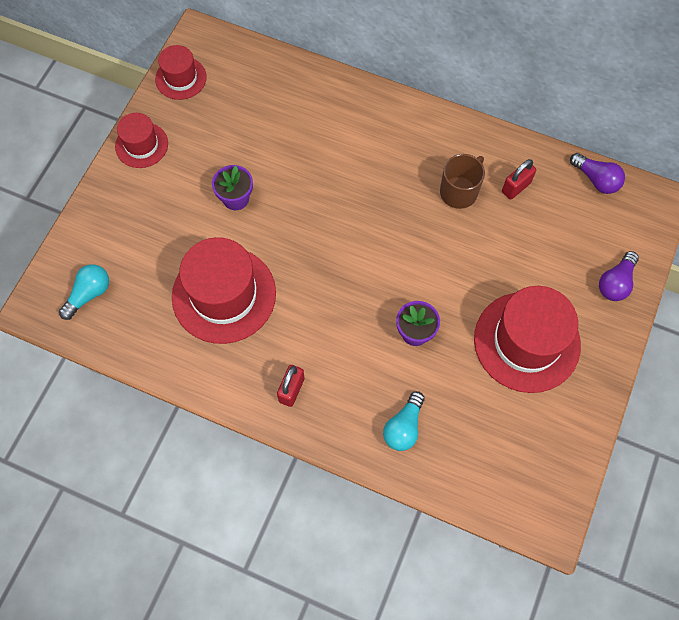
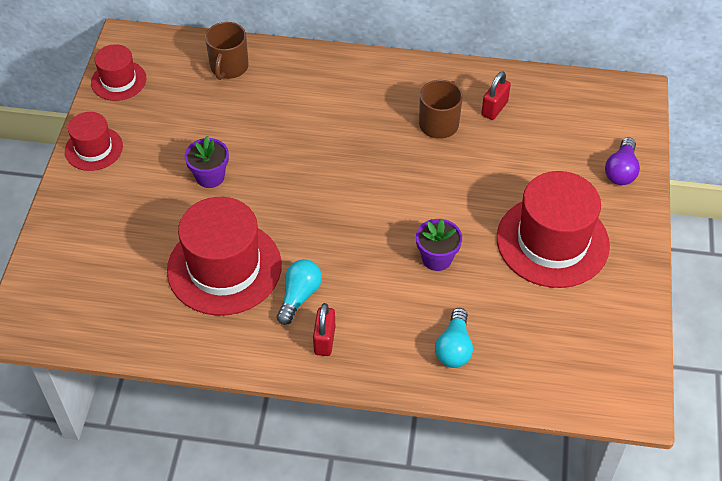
camera: 15 degrees left, 15 degrees down
(89, 294) = (75, 299): turquoise light bulb -> turquoise light bulb (299, 296)
(283, 86) = (229, 67): none -> brown mug
(596, 179) = (570, 86): purple light bulb -> none

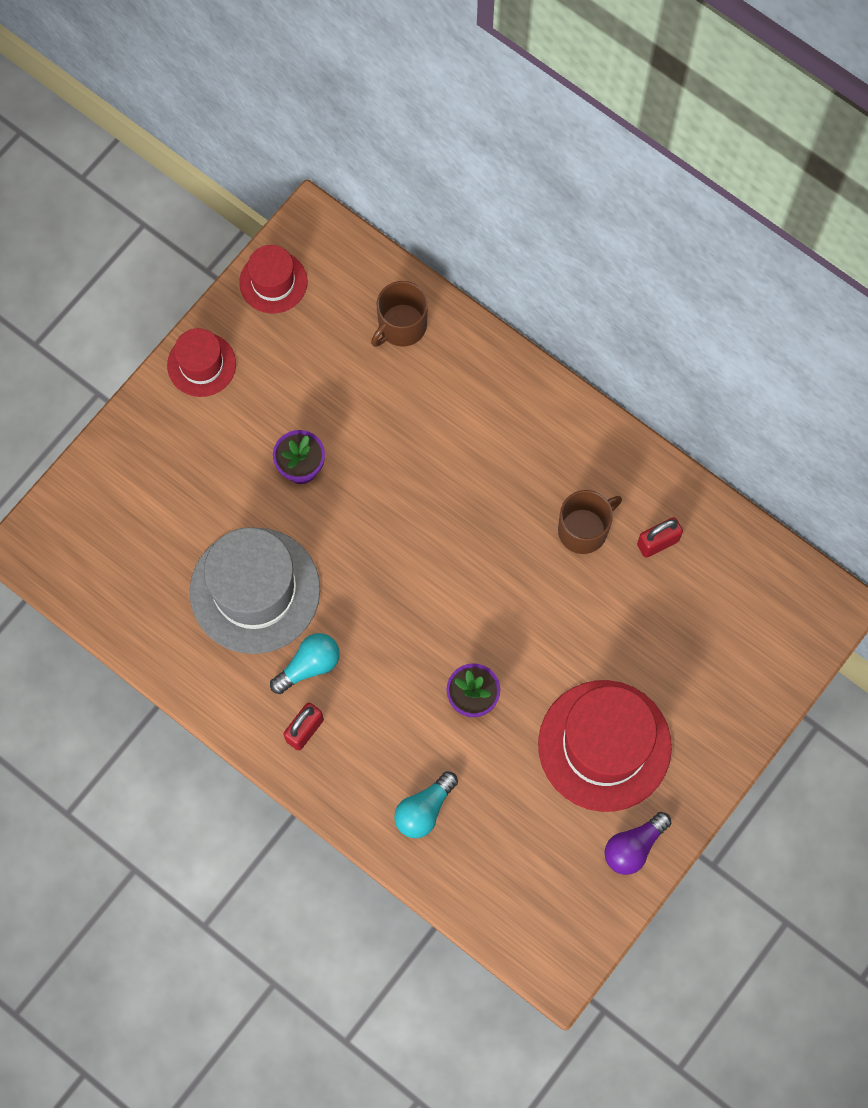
camera: 30 degrees right, 20 degrees up
(224, 267) = (255, 590): red hat -> grey hat
(621, 171) = (740, 700): purple light bulb -> purple light bulb (633, 847)

